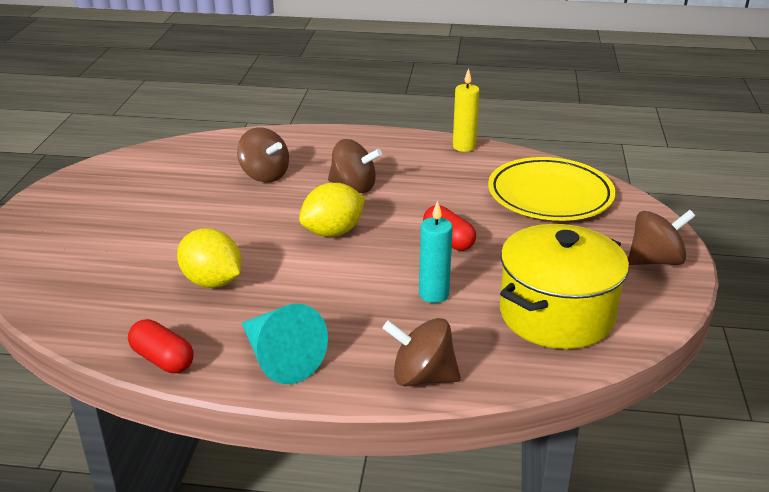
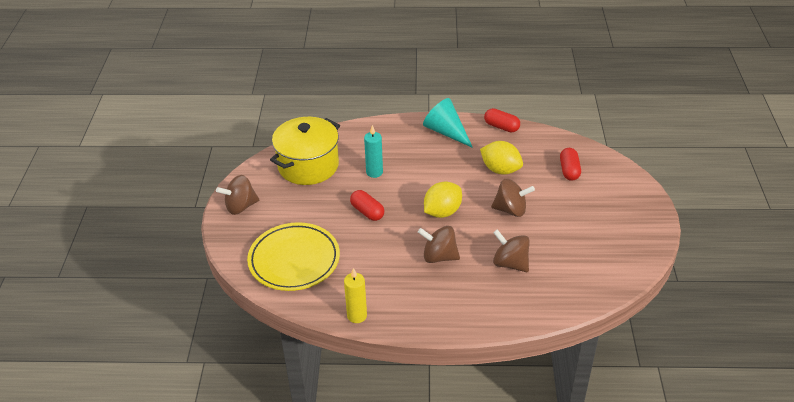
camera: 175 degrees right, 10 degrees up
(98, 272) = (569, 170): none -> red capsule
(422, 377) = (377, 129): brown spinning top -> brown spinning top (511, 210)

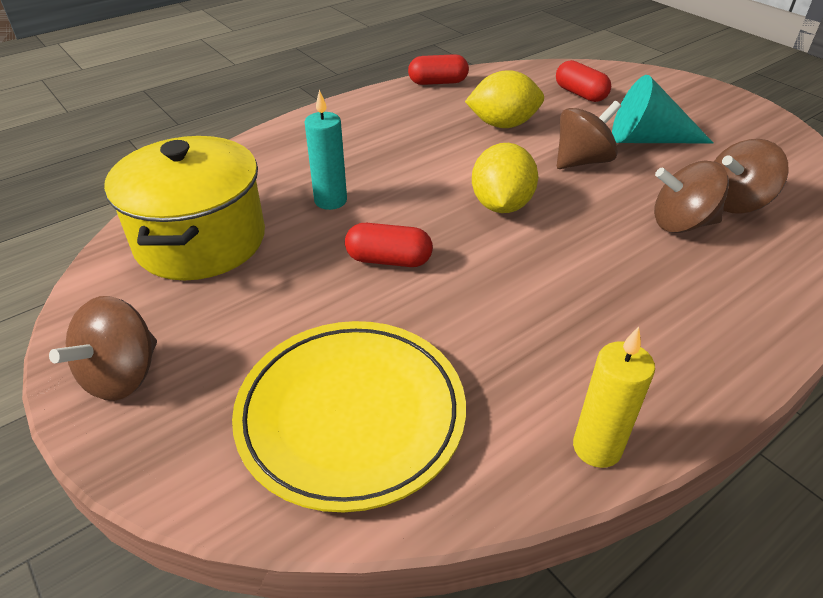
camera: 40 degrees left, 0 degrees up
(439, 256) = (582, 266): brown spinning top -> brown spinning top (735, 202)
(446, 132) = (374, 112): turquoise cone -> turquoise cone (648, 139)

